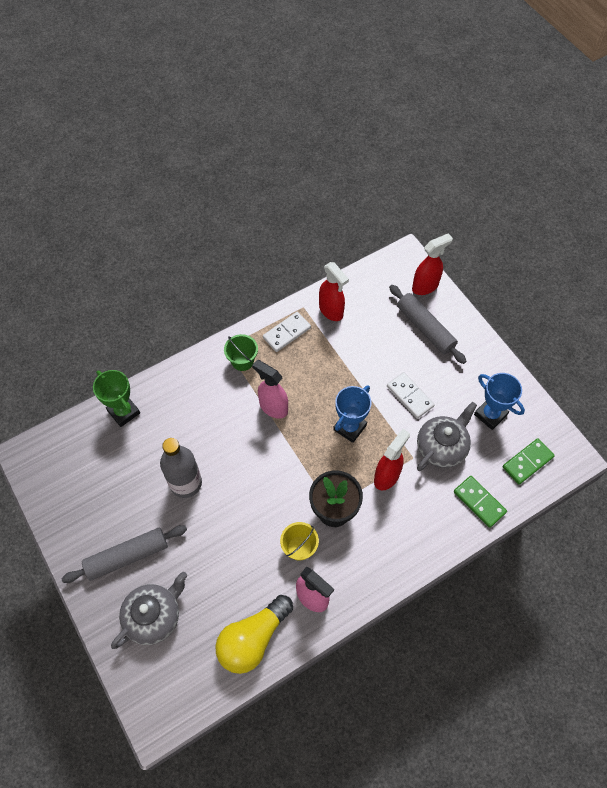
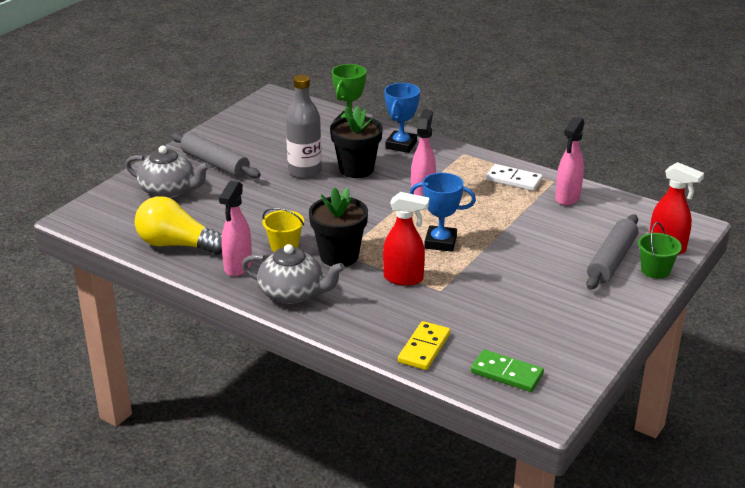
camera: 65 degrees right, 30 degrees down
(205, 440) = (356, 169): none -> black flower pot
(242, 361) = (457, 165): green bucket -> green bucket (655, 270)
(331, 311) = (567, 198): red spray bottle -> pink spray bottle
(410, 396) = (514, 270): white domino -> none
(442, 447) = (471, 306): grey teapot -> grey teapot (292, 293)
(479, 502) = (424, 348): green domino -> yellow domino
(490, 414) = (544, 331): blue trophy -> blue trophy (401, 145)

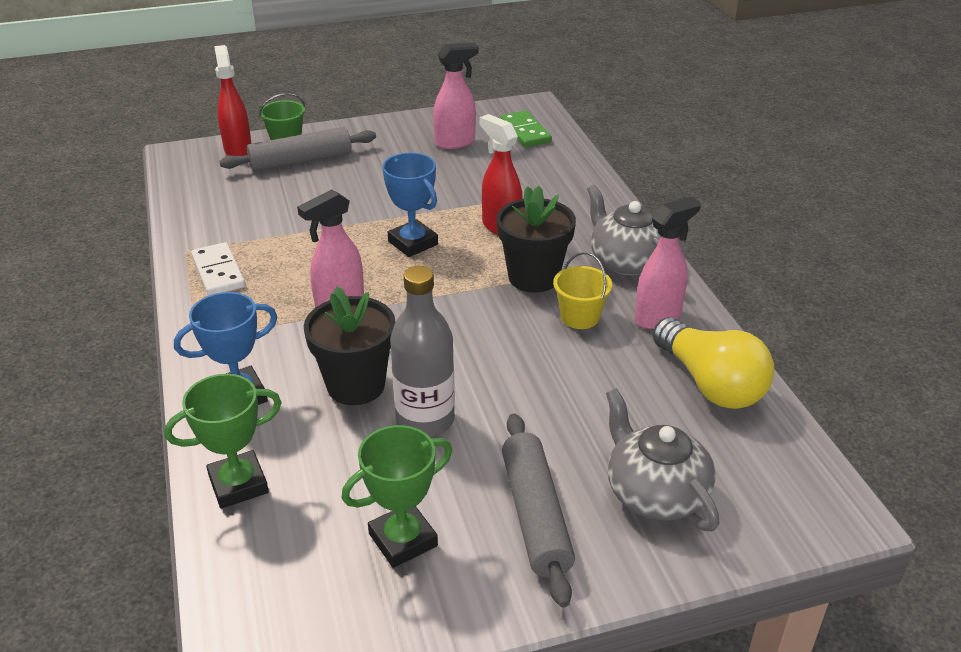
camera: 140 degrees left, 5 degrees up
(260, 138) = (403, 540): none -> green trophy
(424, 348) = (563, 170): yellow domino -> none
(567, 198) = (213, 227): pink spray bottle -> pink spray bottle (455, 142)

